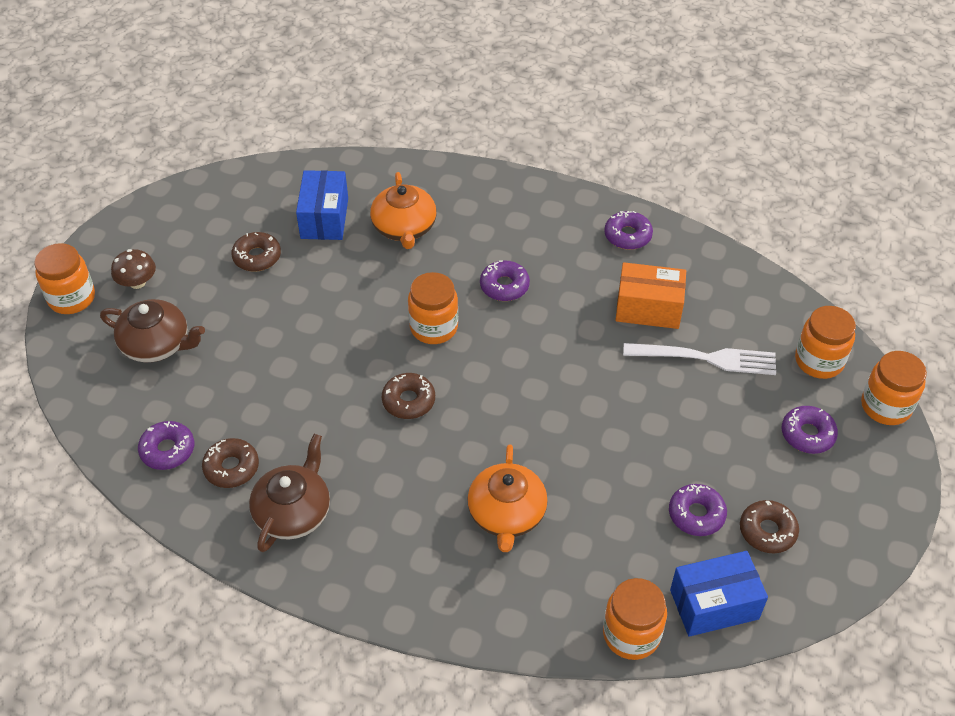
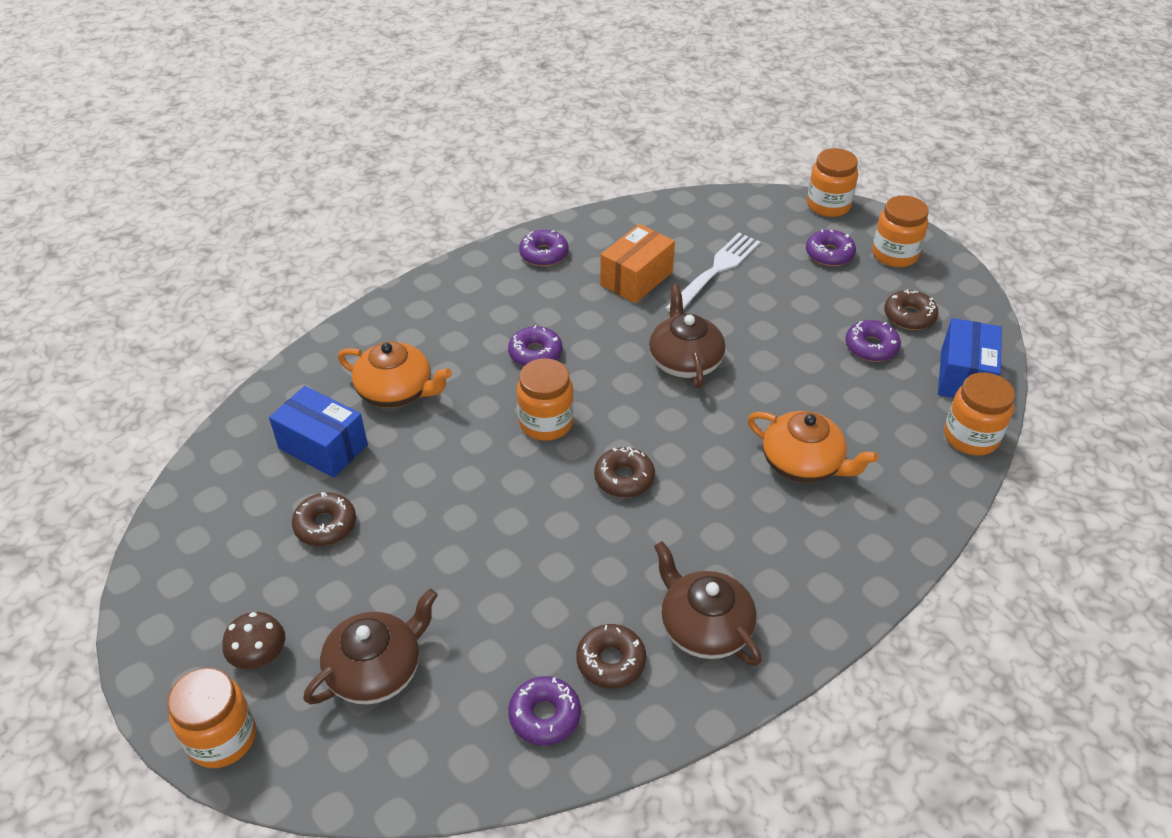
camera: 60 degrees left, 5 degrees down
(570, 384) = (685, 361): none -> brown teapot
(819, 361) = (762, 216): orange jar -> orange jar (894, 254)

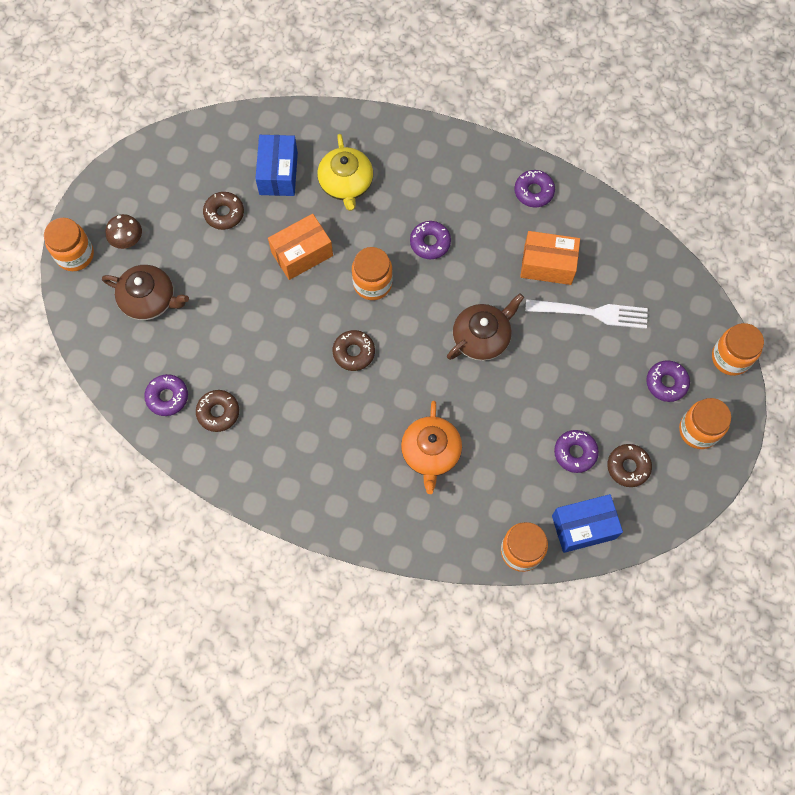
camera: 60 degrees right, 25 degrees up
(396, 391) = (346, 183): orange teapot -> yellow teapot
(452, 471) = (302, 254): none -> orange box
(704, 627) = (268, 450): brown teapot -> none

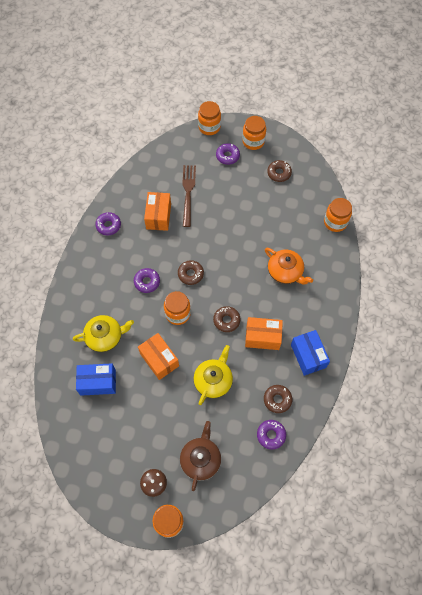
camera: 95 degrees left, 5 degrees down
(224, 213) = (131, 416): brown donut -> brown donut (190, 274)
(260, 325) = (213, 380): none -> yellow teapot
(320, 403) = (262, 337): none -> orange box
(431, 452) = (285, 272): orange teapot -> orange teapot turned 45 degrees clockwise
(482, 337) = (209, 249): brown teapot -> none
(575, 453) = (274, 198): purple donut -> none
(583, 527) = (316, 193): blue box -> blue box (308, 356)
(591, 313) = (188, 193): white fork -> brown fork

